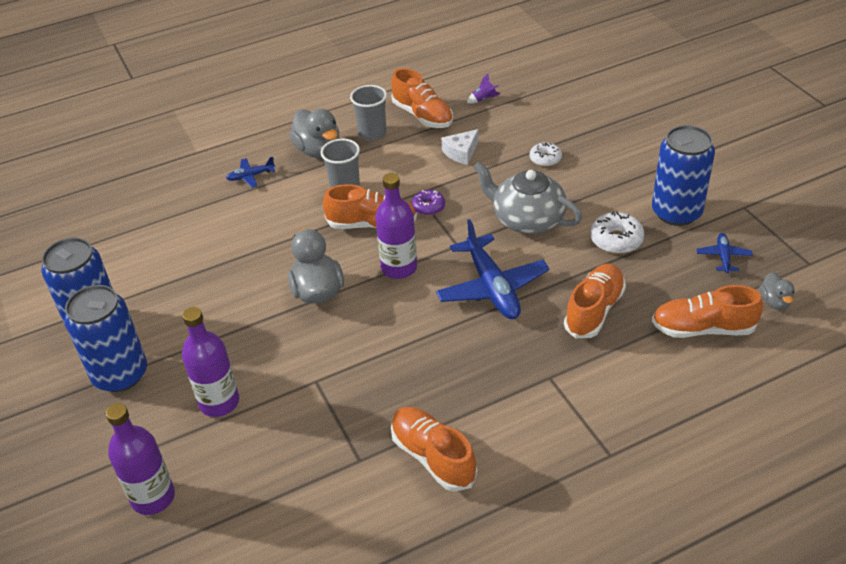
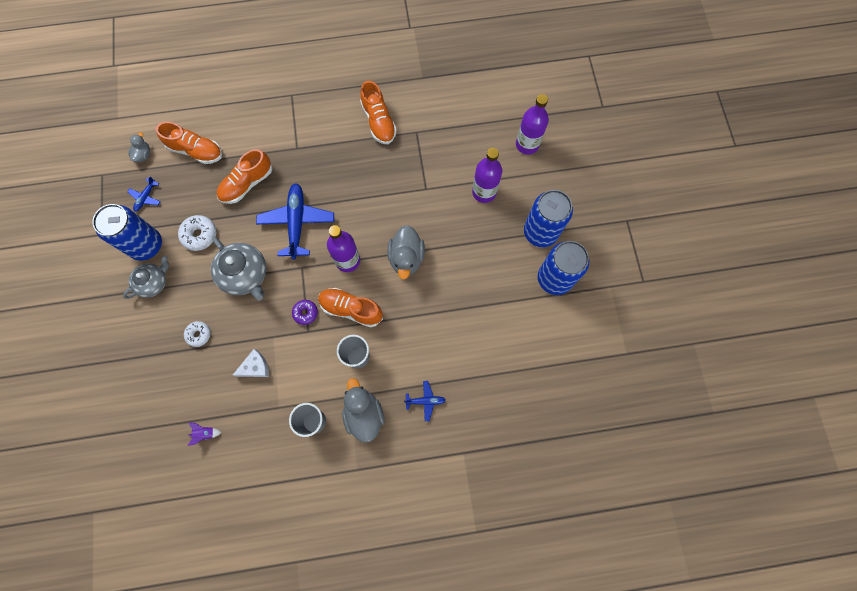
camera: 165 degrees left, 30 degrees up
(422, 115) = (264, 430): orange shoe -> none
(636, 184) = (153, 282): none -> grey teapot

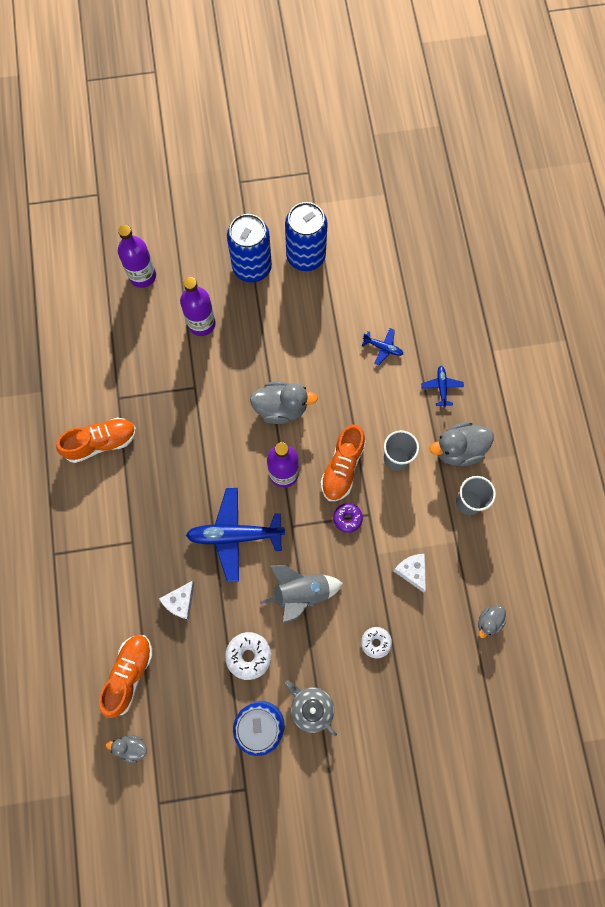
camera: 90 degrees left, 0 degrees up
(146, 197) = (195, 734): blue plane -> blue plane (383, 348)
(205, 433) = (489, 622): purple rocket -> grey duck
(245, 275) = (301, 593): grey teapot -> grey rocket
(247, 184) = (180, 602): orange shoe -> white cheese

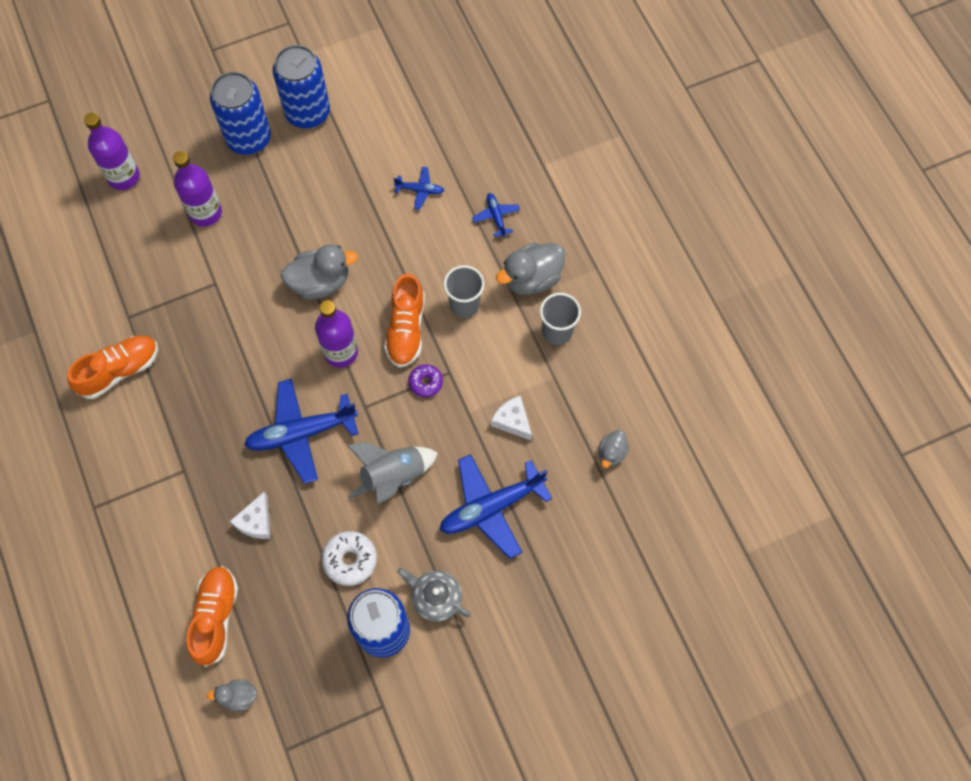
camera: 15 degrees left, 5 degrees down
(376, 642) = (491, 508): white donut -> blue plane

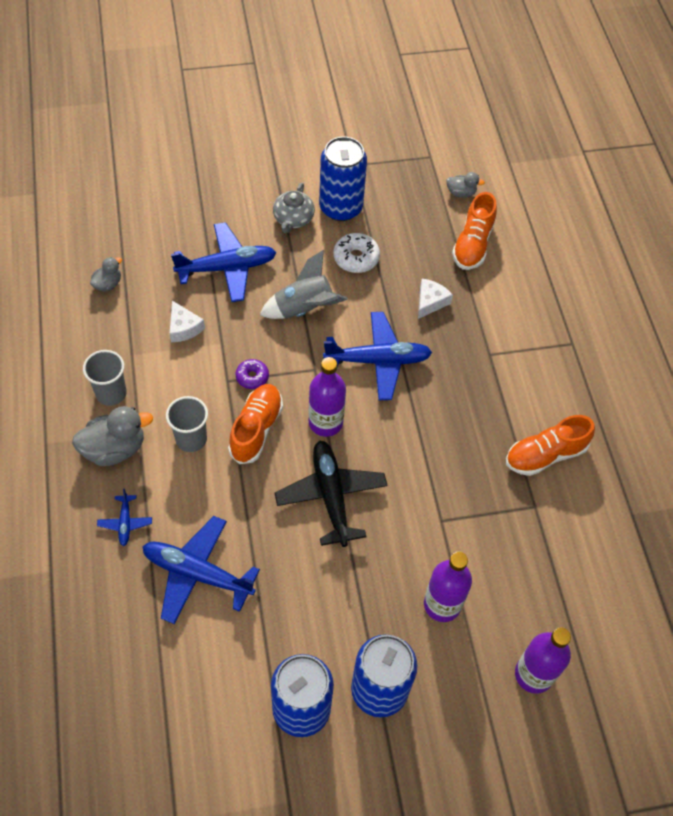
camera: 170 degrees left, 10 degrees down
(320, 282) = (331, 496): grey duck -> black plane
(420, 190) = (197, 573): blue plane -> blue plane, size x2.12
(436, 598) = (293, 219): grey teapot -> grey teapot turned 60 degrees clockwise

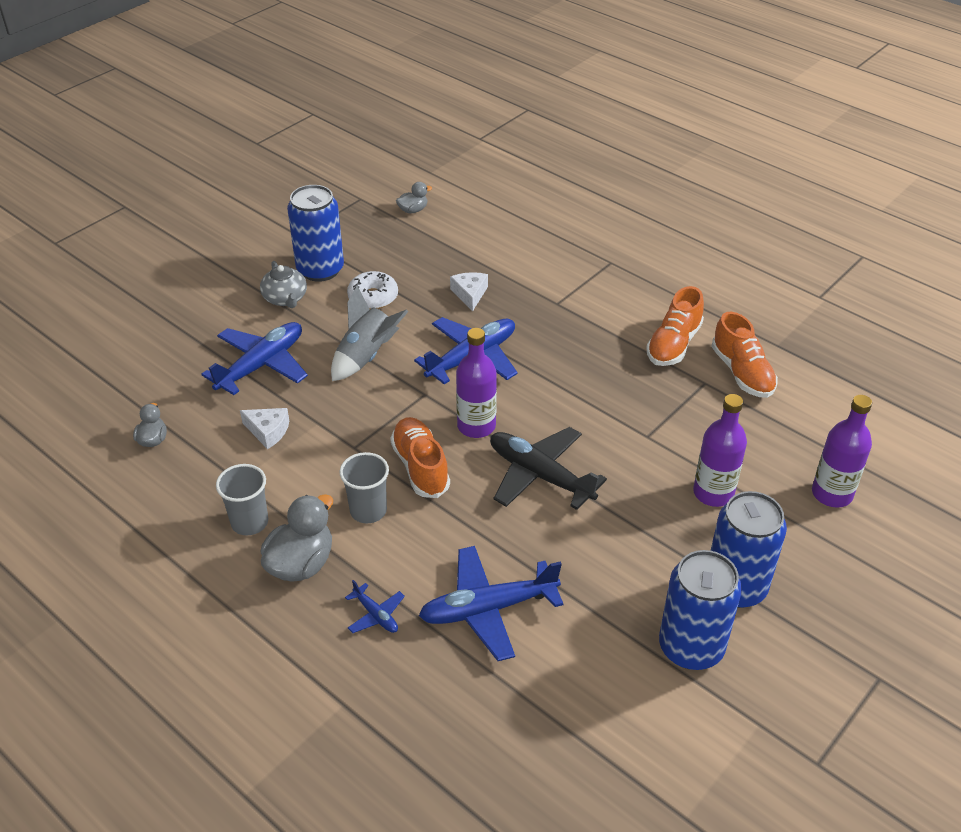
camera: 35 degrees left, 15 degrees down
(252, 377) = (374, 431): purple donut -> none
(472, 244) = (461, 239): orange shoe -> orange shoe (742, 373)

